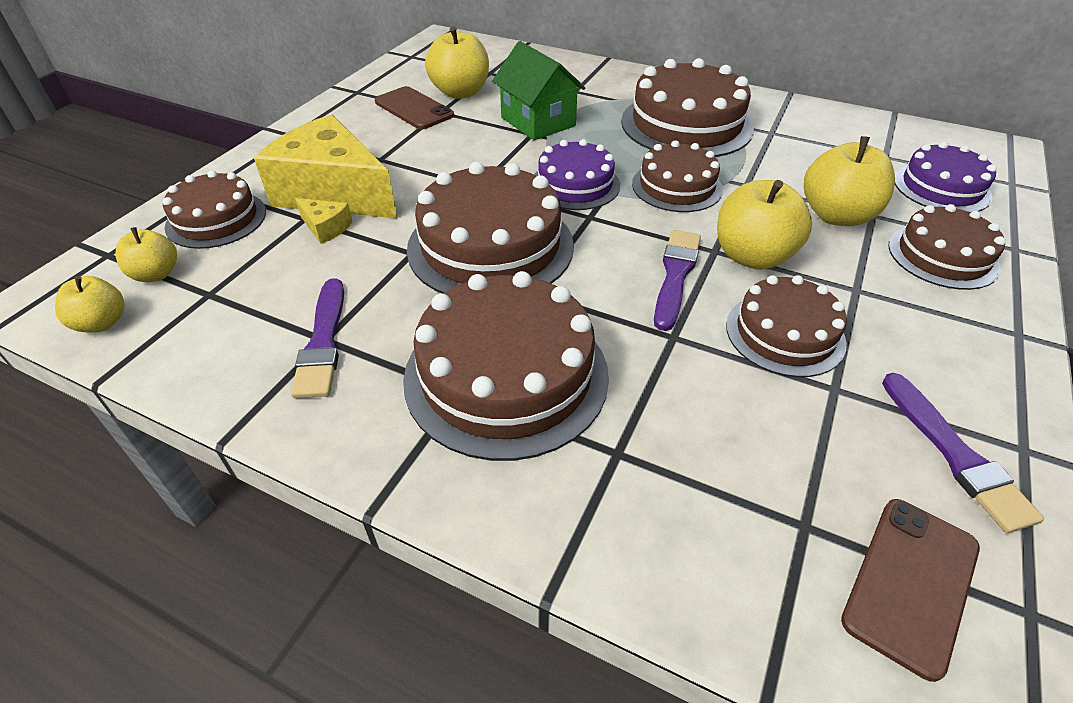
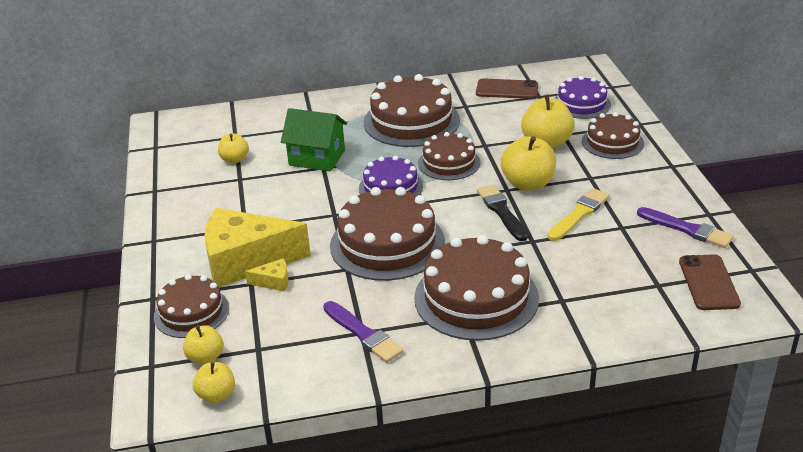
camera: 35 degrees left, 10 degrees down
(414, 109) = (218, 184): brown phone -> brown phone (507, 89)
(460, 92) = (234, 159): yellow apple -> yellow apple, size x0.59
(675, 275) = (501, 211): purple brush -> black brush
(785, 334) = (579, 214): brown cake -> yellow brush

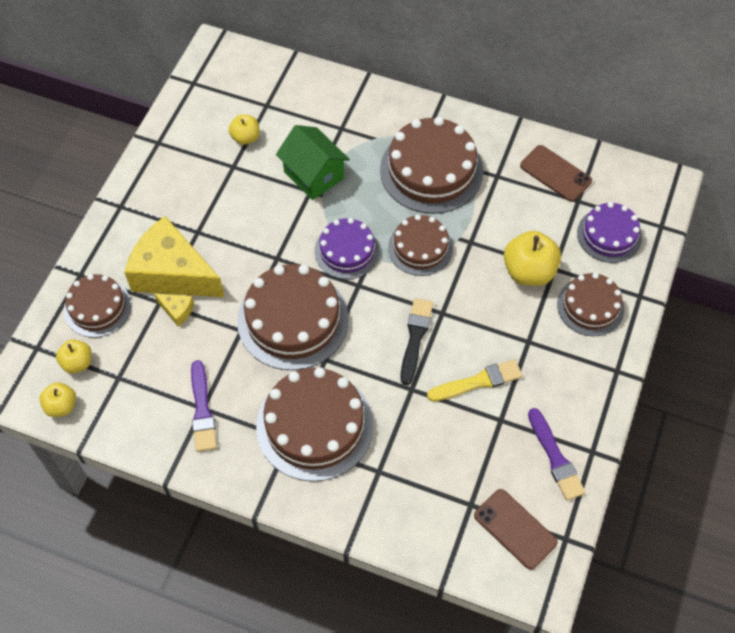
camera: 30 degrees right, 25 degrees up
(528, 184) = (466, 316): yellow apple -> none
(708, 282) = (515, 529): brown phone -> brown phone turned 75 degrees counterclockwise

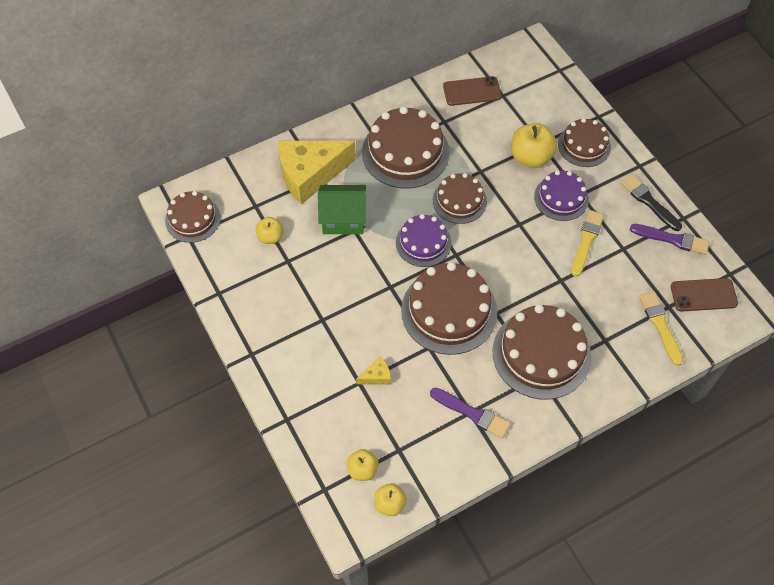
camera: 50 degrees left, 0 degrees up
(97, 307) = (327, 426): brown cake -> brown cake (192, 219)
(172, 273) = (342, 358): yellow cheese -> yellow cheese (310, 175)
(415, 337) = (525, 251): black brush -> black brush (648, 201)
(441, 510) = (660, 325): none -> yellow brush
(609, 235) = (542, 99): purple cake -> purple cake (561, 198)

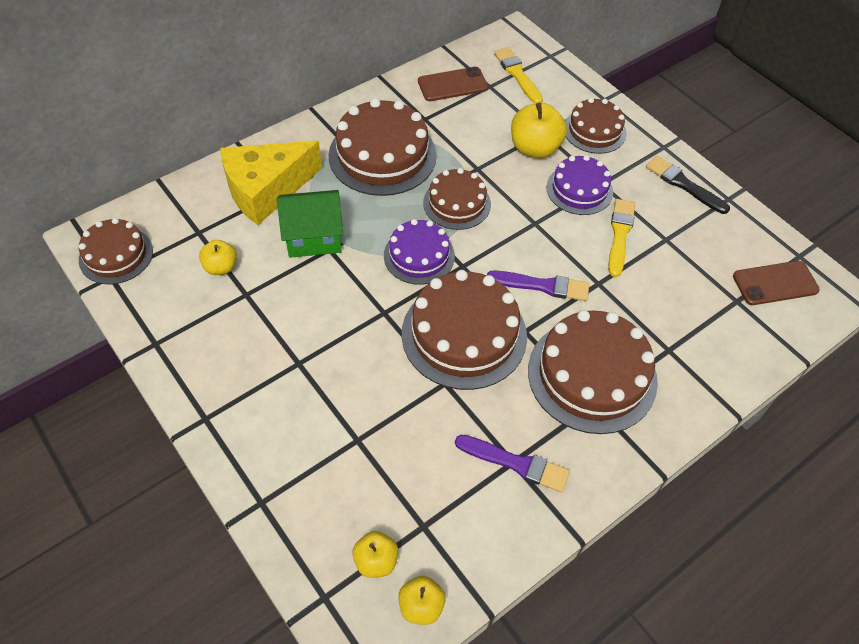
camera: 10 degrees left, 5 degrees down
(377, 376) = (380, 428): yellow cheese -> none
(660, 325) = (732, 324): yellow brush -> yellow brush (517, 74)
(672, 239) = (722, 223): purple brush -> purple brush (542, 286)

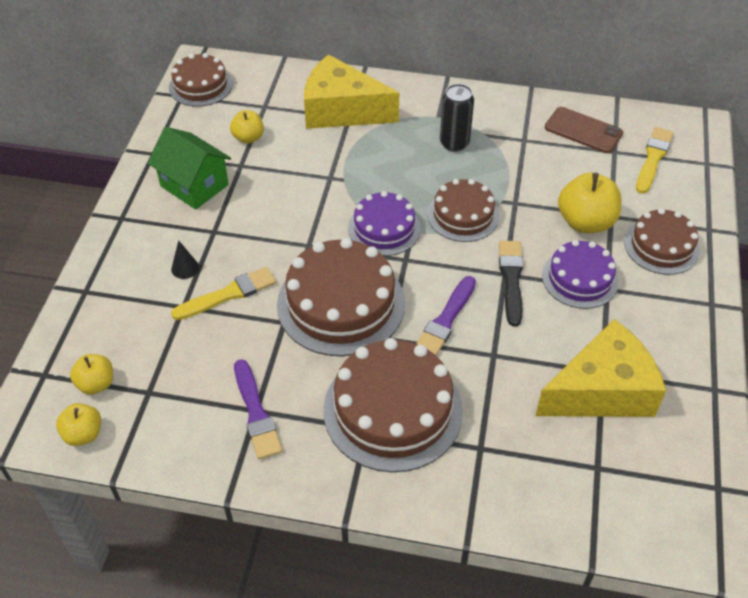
camera: 50 degrees right, 5 degrees down
(313, 237) = (330, 162): green house -> green house (194, 185)
(316, 410) = (185, 268): none -> black cone
(382, 155) = (454, 143): brown cake -> black can
(542, 286) = (445, 320): purple brush -> purple brush turned 60 degrees clockwise
(620, 234) = (565, 336): yellow brush -> yellow brush (228, 294)
(680, 251) = (602, 390): none -> yellow cheese
(683, 184) = (685, 346): black brush -> black brush (511, 279)
(775, 283) = (657, 486): brown phone -> none

